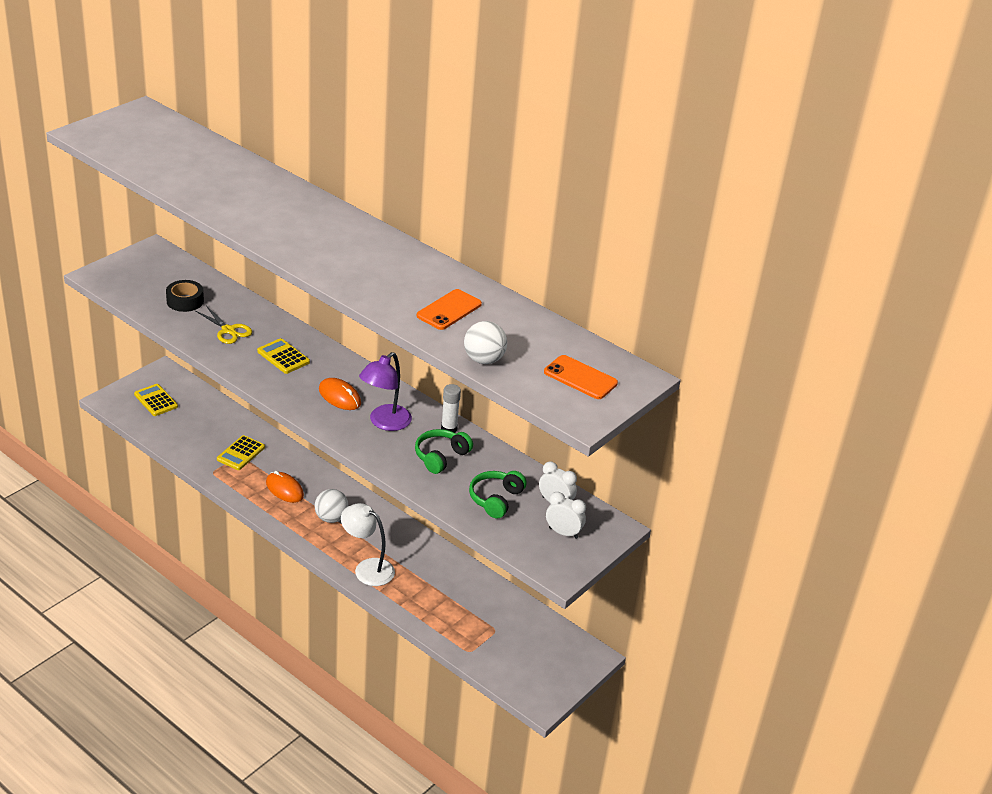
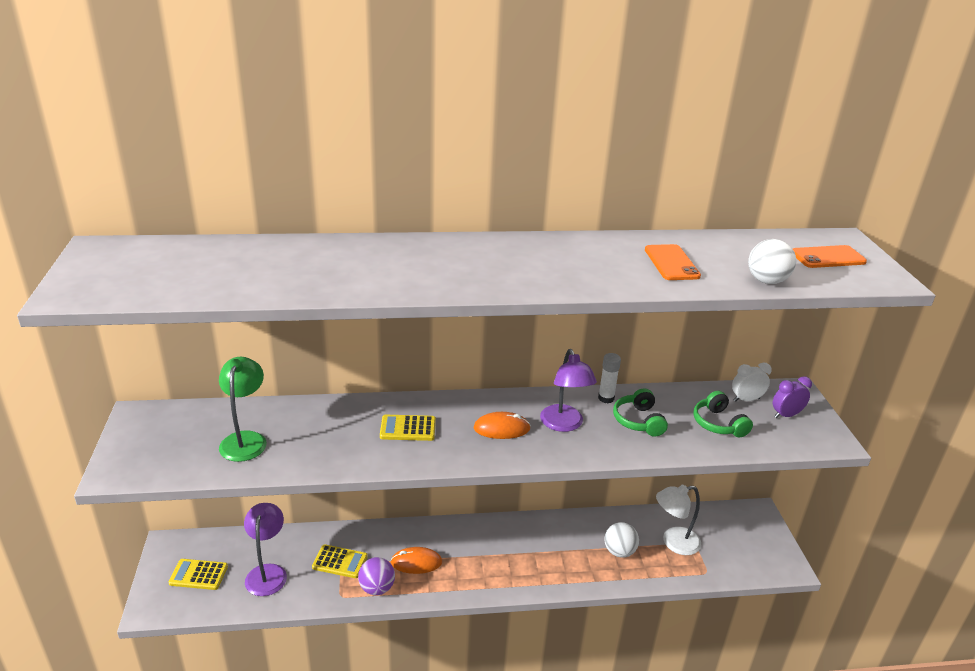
camera: 45 degrees left, 5 degrees down
(185, 301) = (245, 439): black tape -> green lamp
(192, 428) = (267, 572): none -> purple lamp
(228, 330) = (327, 438): yellow scissors -> none
(239, 484) = (377, 588): none -> purple ball
(241, 453) = (340, 562): yellow calculator -> yellow calculator turned 60 degrees counterclockwise
(331, 518) = (482, 556): white ball -> white ball (619, 551)
(367, 568) = (562, 572): white lamp -> white lamp (674, 542)
(563, 533) = (786, 415): white clock -> purple clock

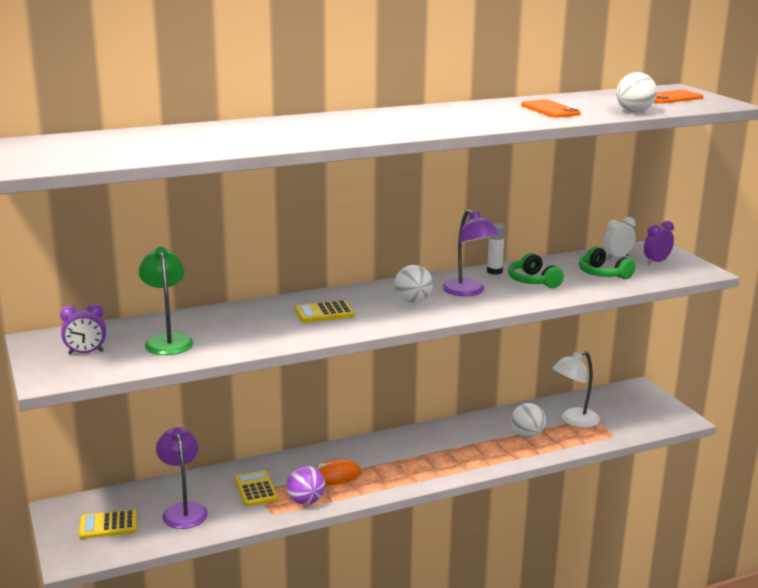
camera: 15 degrees left, 10 degrees down
(166, 442) = (86, 353): none -> purple clock
(340, 562) = (256, 489): yellow calculator -> yellow calculator turned 105 degrees counterclockwise
(501, 428) = (413, 301): orange mouse -> white ball

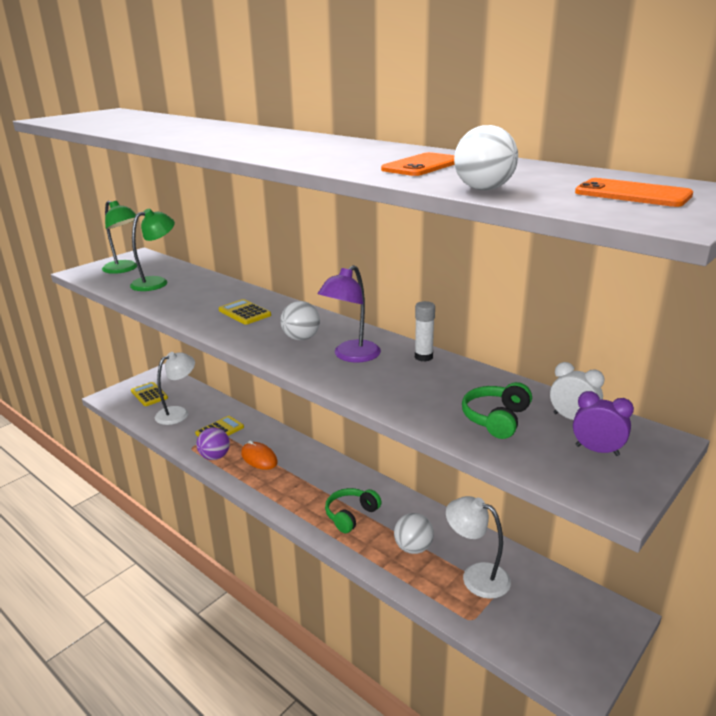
camera: 65 degrees right, 5 degrees up
(86, 353) = (124, 269): purple clock -> green lamp
(183, 510) = (178, 413): purple lamp -> white lamp
(533, 281) = (419, 382): green headphones -> green headphones (351, 515)

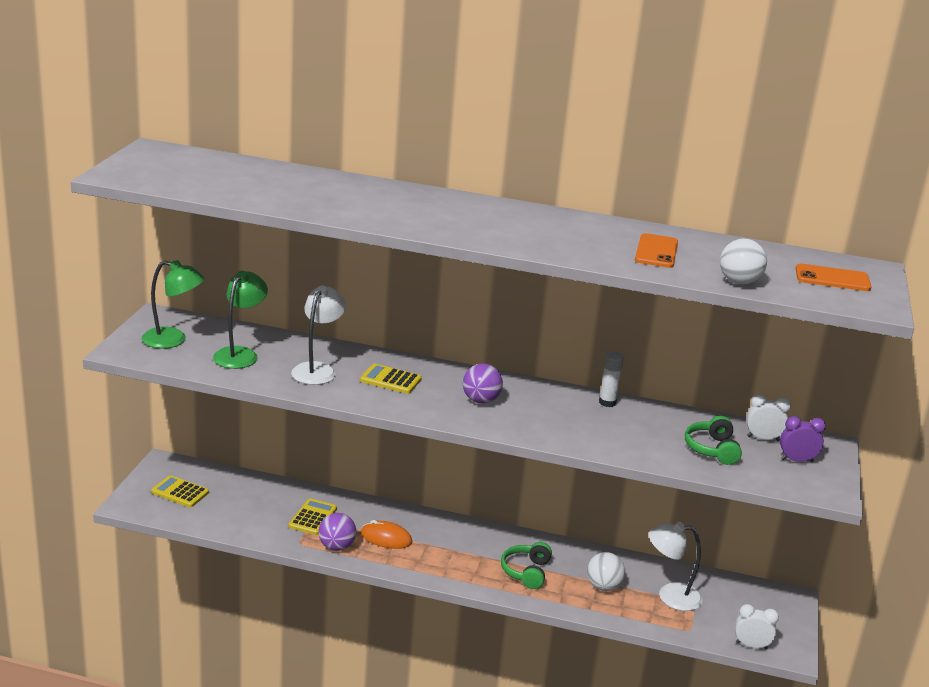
camera: 30 degrees left, 0 degrees up
(178, 413) = (242, 507): white lamp -> white lamp (317, 369)
(301, 338) = (481, 400): white ball -> purple ball
(351, 356) = (546, 412): purple lamp -> none
(532, 661) = (751, 645): none -> white clock

